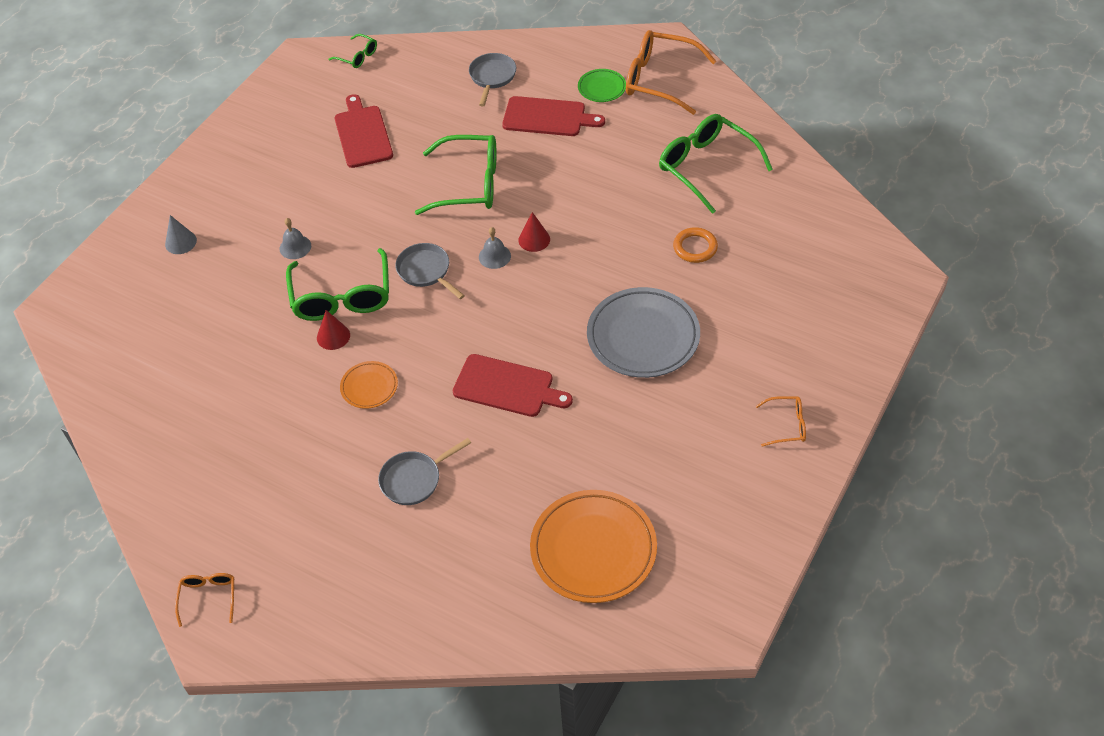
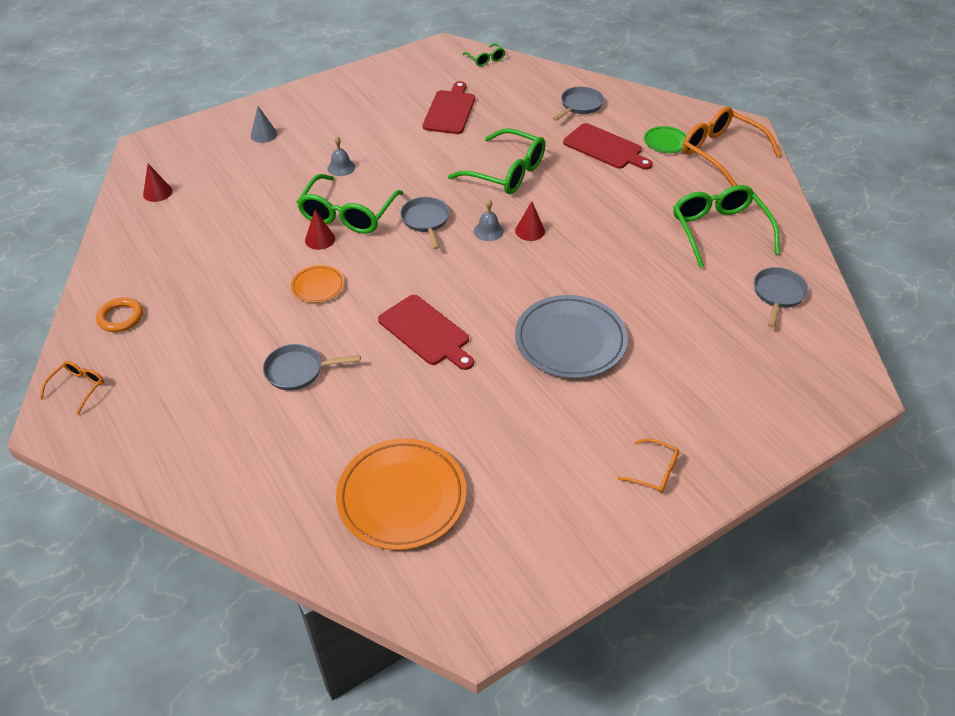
camera: 25 degrees right, 5 degrees down
(116, 358) = (157, 192): none -> red cone
(695, 247) = (666, 289): orange ring -> orange ring (120, 317)
(793, 211) = (778, 294): none -> grey pan

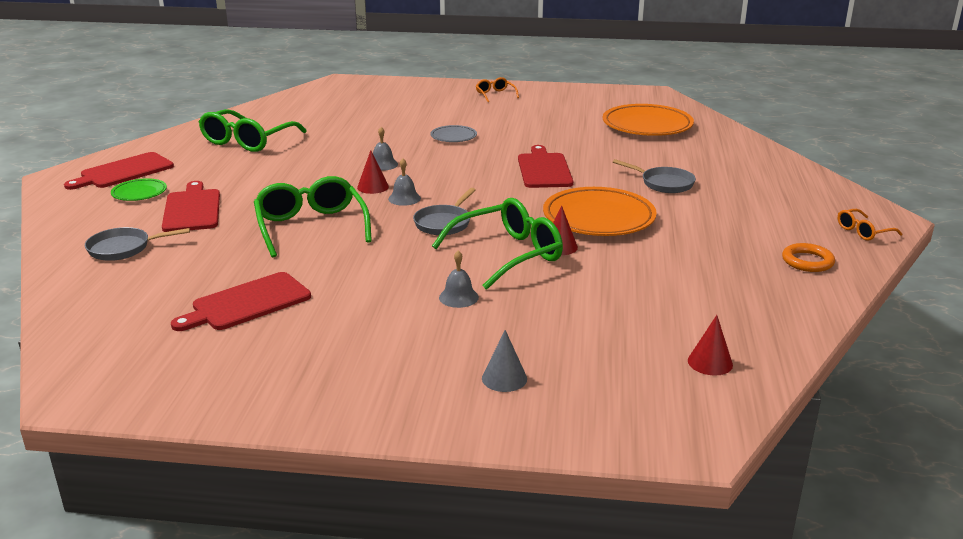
camera: 140 degrees left, 20 degrees down
(318, 286) = (598, 218): orange plate -> orange plate, size x1.99
(486, 59) = (78, 346): green glasses -> none
(565, 262) = (383, 164): none -> grey bell
(570, 341) = (453, 137): grey plate -> grey plate, size x0.50
(720, 152) = (124, 172): orange glasses -> red cutting board
(778, 294) = (290, 111): grey pan -> none

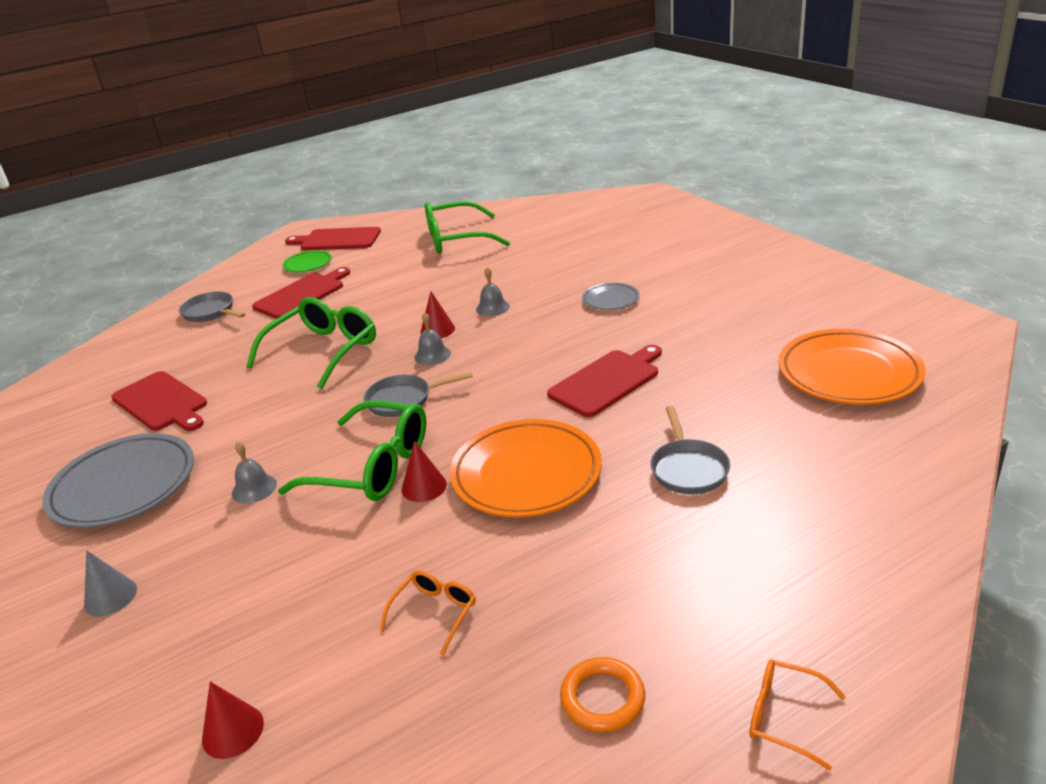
camera: 55 degrees right, 5 degrees up
(247, 303) = (162, 403): red cutting board -> red cutting board turned 150 degrees counterclockwise
(355, 345) = (124, 486): none -> grey plate
(495, 94) = (760, 259): orange glasses -> orange glasses (435, 613)

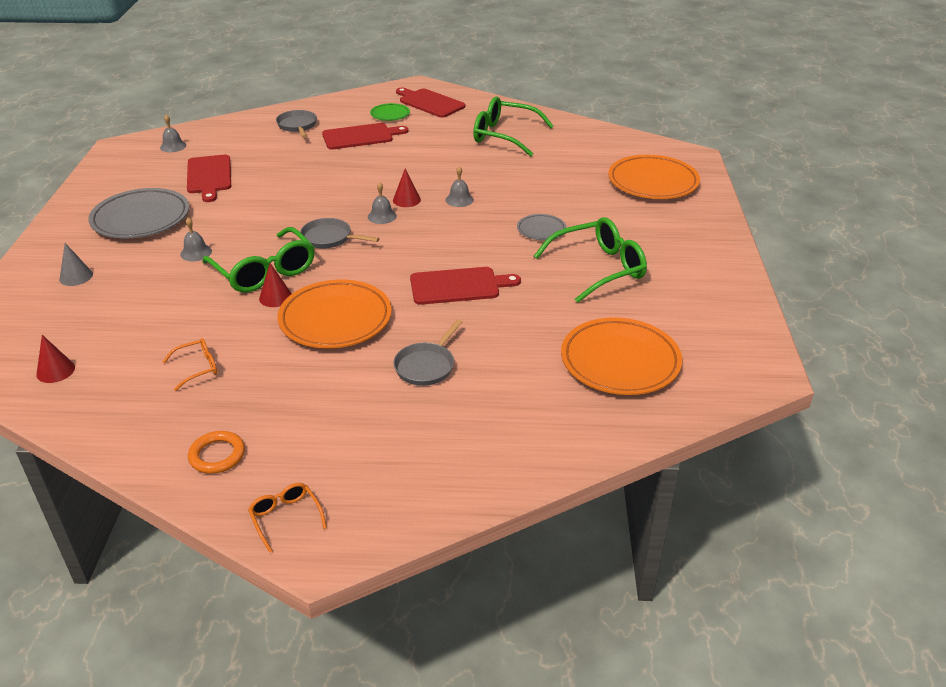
camera: 30 degrees right, 5 degrees up
(67, 392) = (173, 146): none -> grey bell
(324, 351) = (327, 183): green glasses -> green glasses (599, 268)
(648, 225) = (653, 182): none -> orange plate

